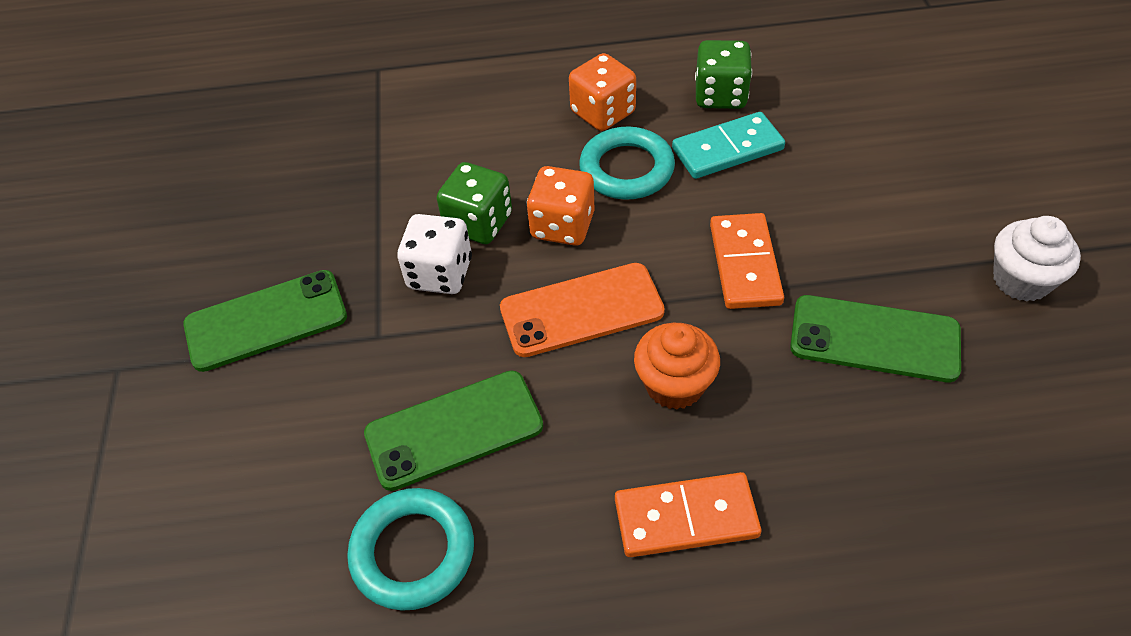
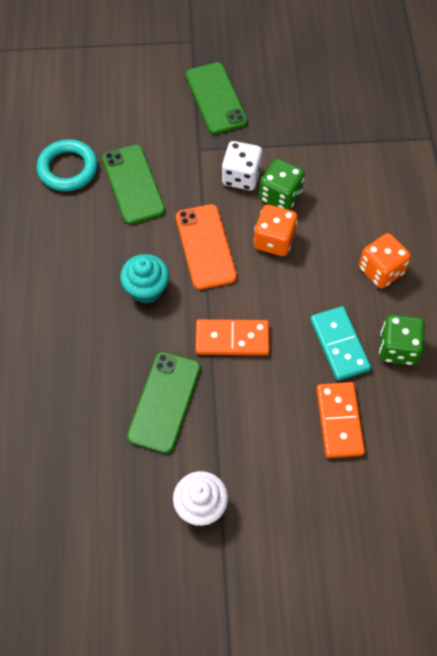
camera: 90 degrees right, 10 degrees up
(626, 169) = (323, 280): turquoise ring -> none
(674, 385) = (146, 289): orange cupcake -> turquoise cupcake
(686, 517) = (65, 285): orange domino -> orange domino (339, 421)

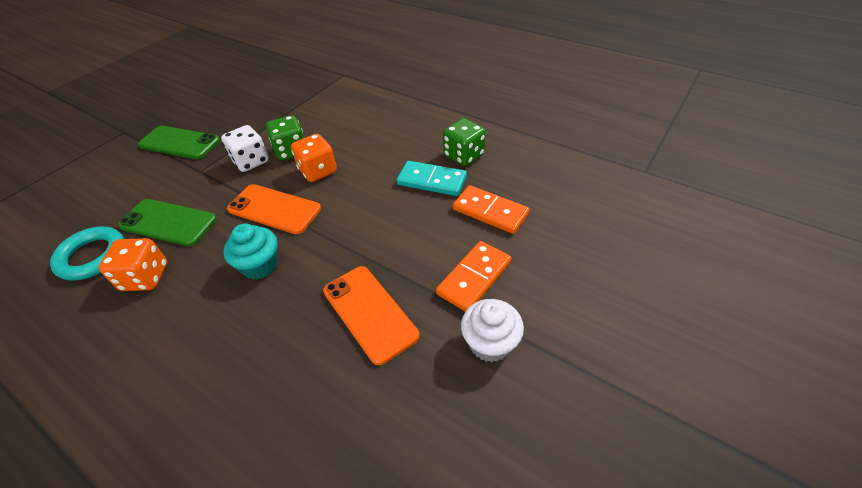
camera: 50 degrees left, 15 degrees down
(164, 402) = (369, 313): green phone -> orange phone
(232, 339) = (364, 235): orange domino -> orange domino (474, 278)
(381, 270) = (401, 135): orange dice -> orange dice (145, 277)

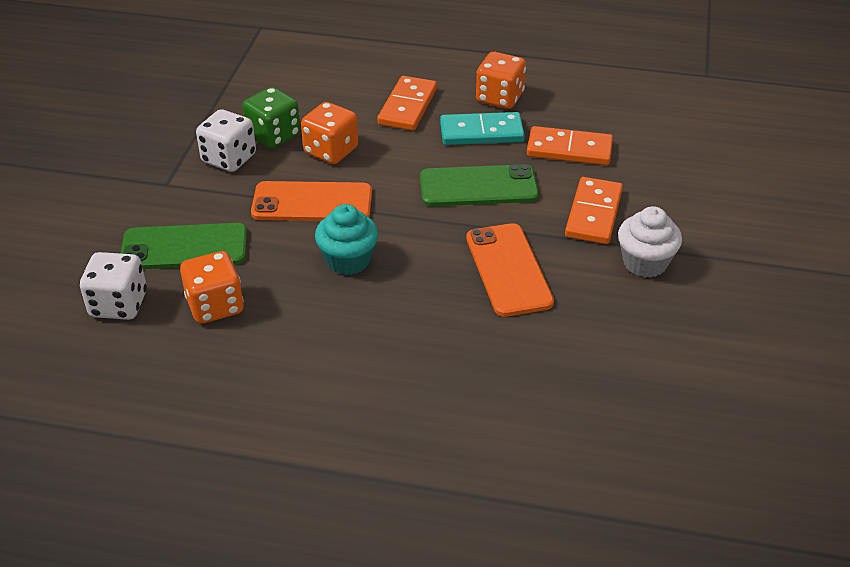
camera: 25 degrees left, 5 degrees down
(92, 256) = (119, 304): turquoise ring -> white dice
(179, 143) = (99, 158): green phone -> green phone (478, 187)
(369, 313) = (508, 270): orange phone -> orange phone turned 45 degrees clockwise
(394, 148) = (408, 106): none -> orange domino
(464, 155) = (499, 98): green dice -> orange dice

